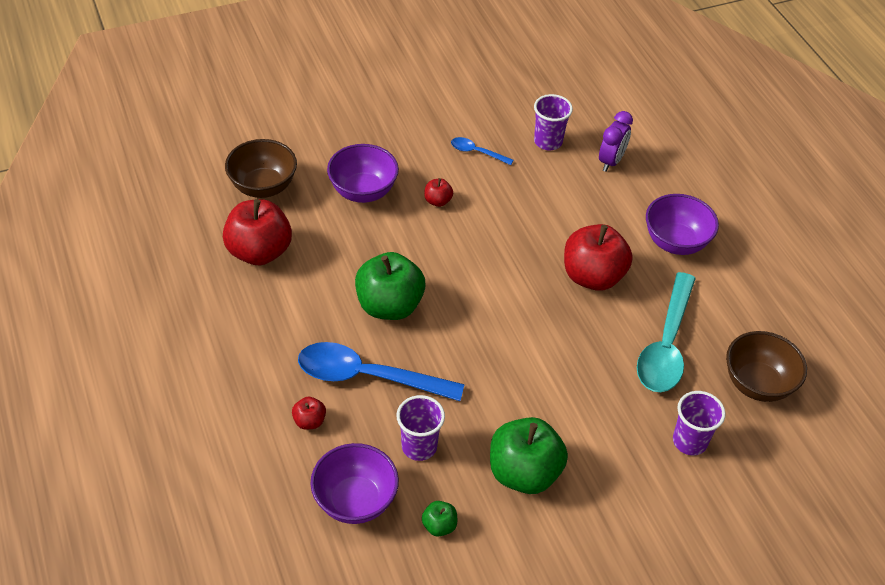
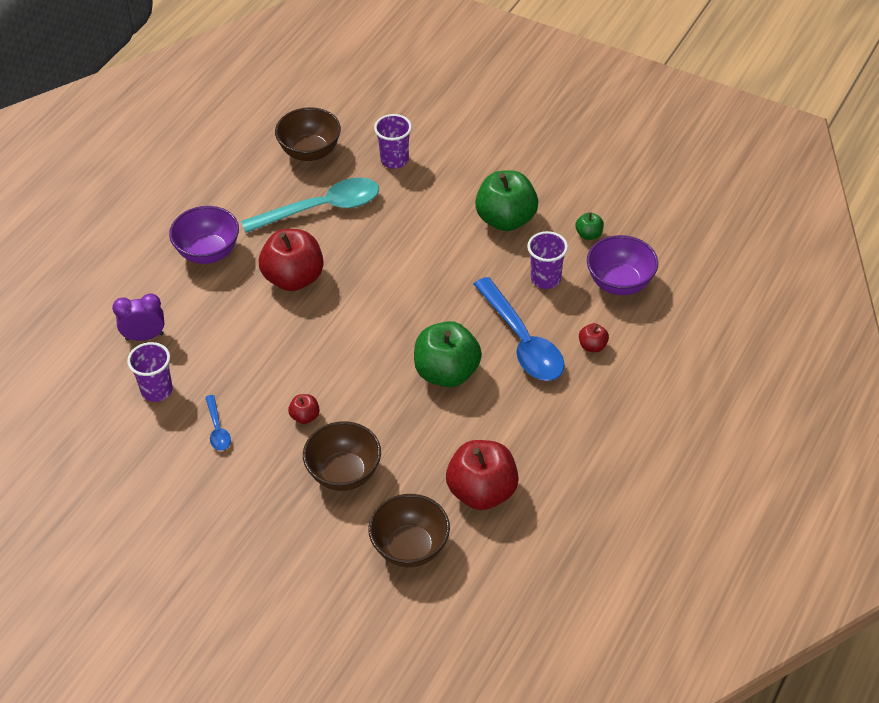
camera: 125 degrees left, 0 degrees up
(363, 191) = (344, 473): purple bowl -> brown bowl

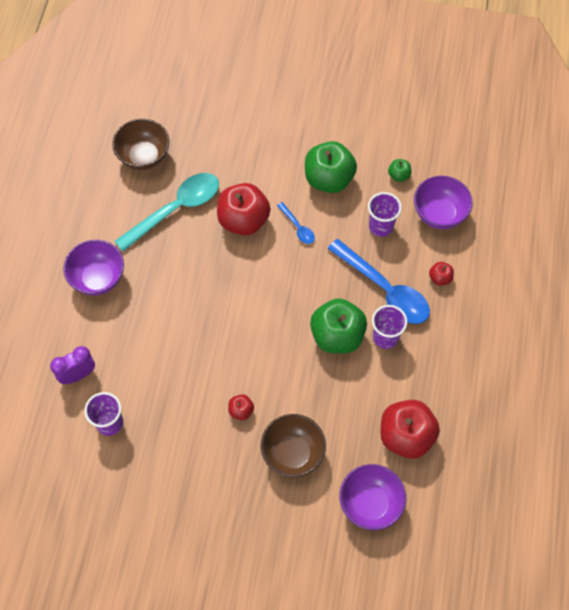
camera: 20 degrees left, 15 degrees up
(217, 429) = (175, 444): blue spoon -> blue spoon (298, 227)
(294, 278) = (179, 283): red apple -> red apple (243, 220)
(394, 160) = (217, 146): purple cup -> purple cup (385, 337)
(410, 547) = (370, 503): brown bowl -> purple bowl

